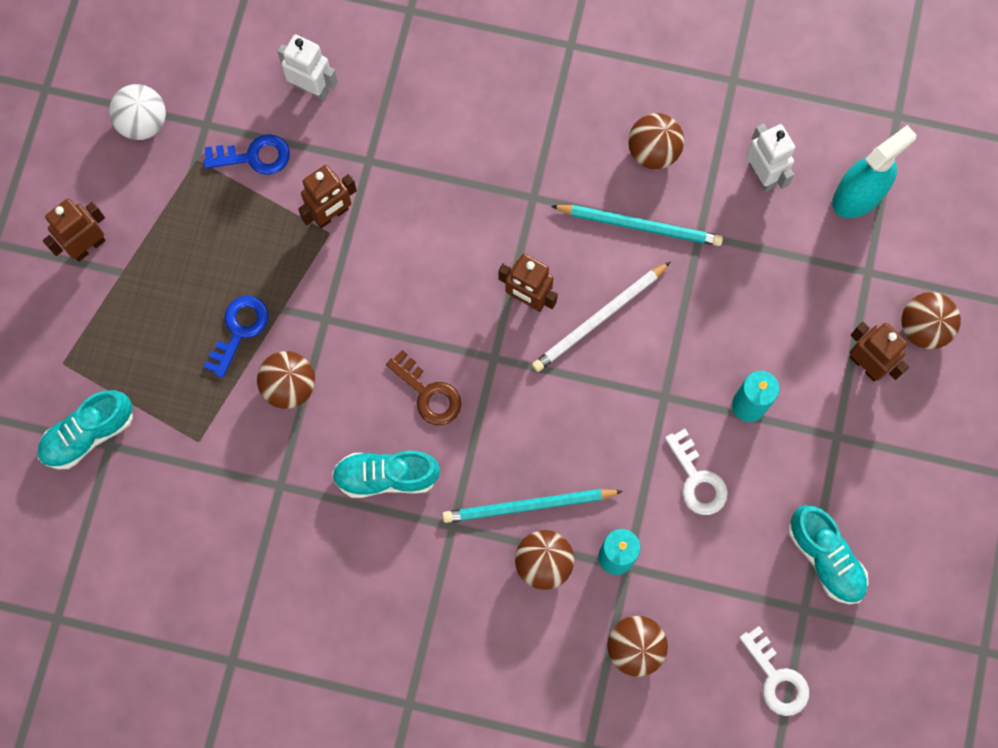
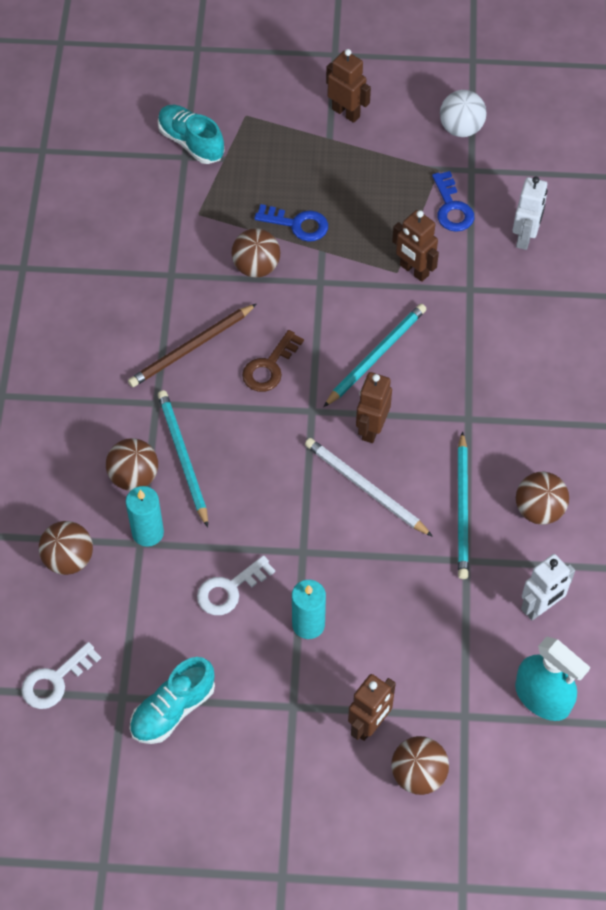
camera: 80 degrees right, 15 degrees down
(386, 476) = (191, 348): turquoise shoe -> brown pencil
(436, 276) = (376, 356): none -> turquoise pencil

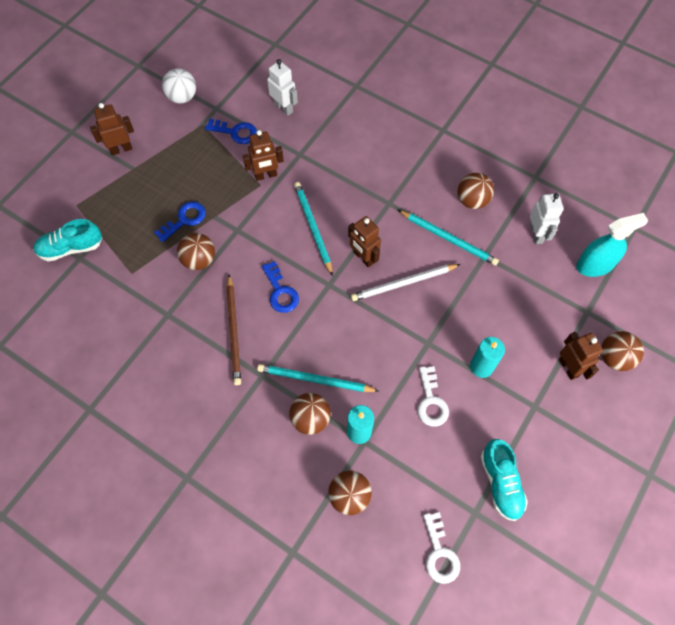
camera: 60 degrees left, 5 degrees up
(269, 367) = (280, 292): brown key -> blue key

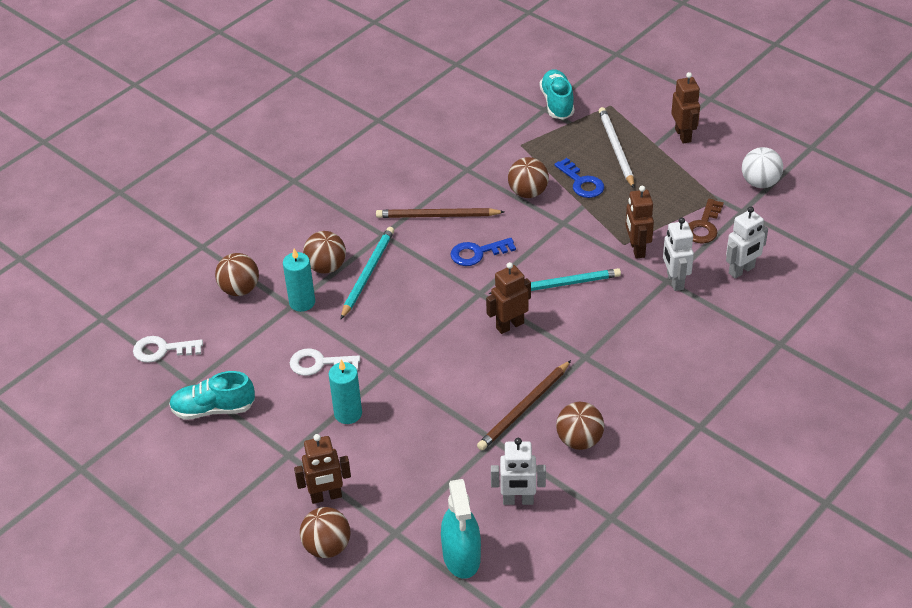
camera: 100 degrees right, 20 degrees down
(236, 132) = (704, 226): blue key -> brown key
(300, 149) = (674, 281): none -> white robot
(403, 283) = (469, 357): white pencil -> white pencil (616, 149)
(449, 239) = (524, 408): turquoise pencil -> brown pencil

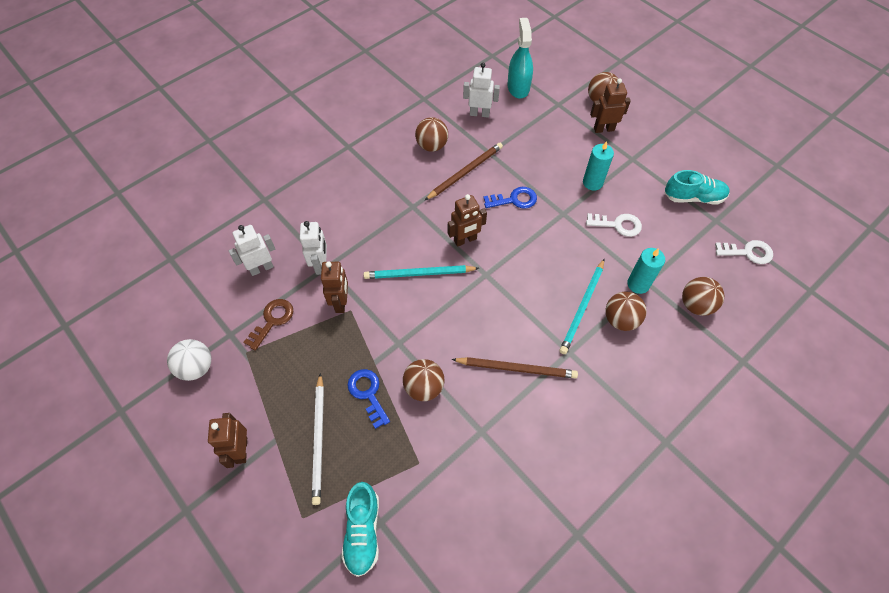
camera: 175 degrees left, 15 degrees up
(477, 253) = (483, 317): blue key -> blue key (514, 199)

